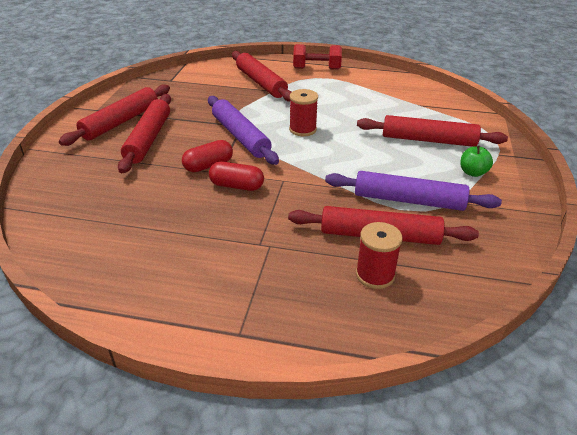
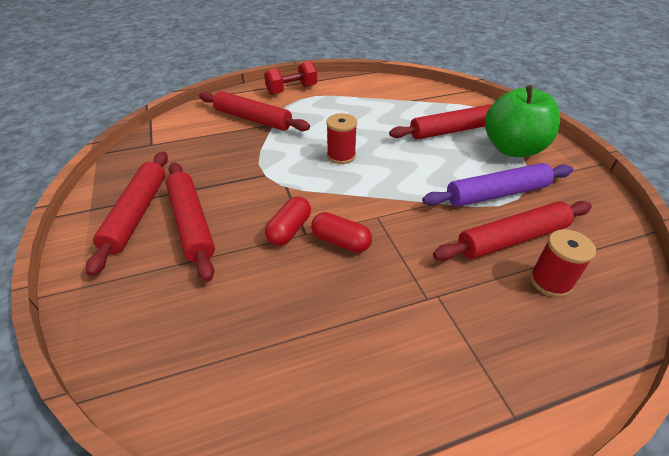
camera: 30 degrees left, 5 degrees up
(236, 186) = (340, 242): red capsule -> red capsule turned 45 degrees clockwise
(240, 136) = (290, 184): purple rolling pin -> none
(472, 172) = (512, 149): green apple -> green apple, size x2.36

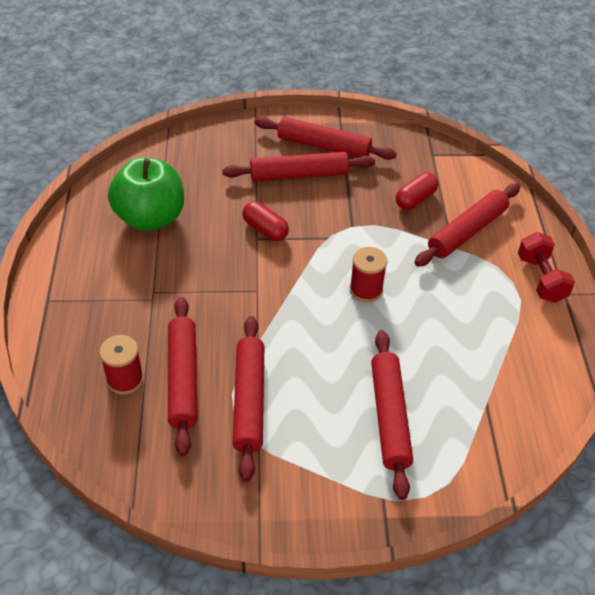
camera: 105 degrees right, 5 degrees up
(340, 242) = (236, 258): red capsule -> red capsule (415, 199)
(496, 194) = (249, 401): purple rolling pin -> red rolling pin
(512, 149) = (326, 465): green apple -> green apple (150, 218)

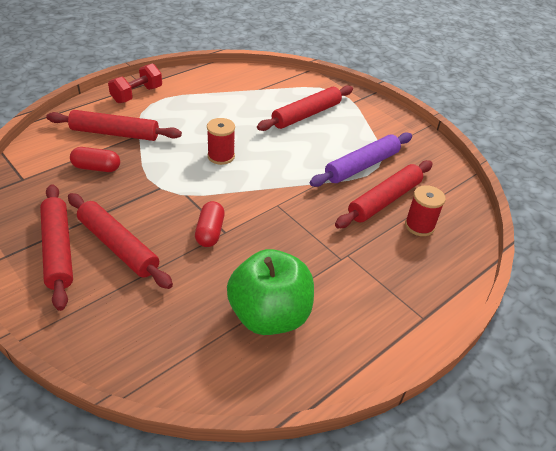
camera: 130 degrees left, 5 degrees down
(249, 401) = (362, 166): red rolling pin -> purple rolling pin

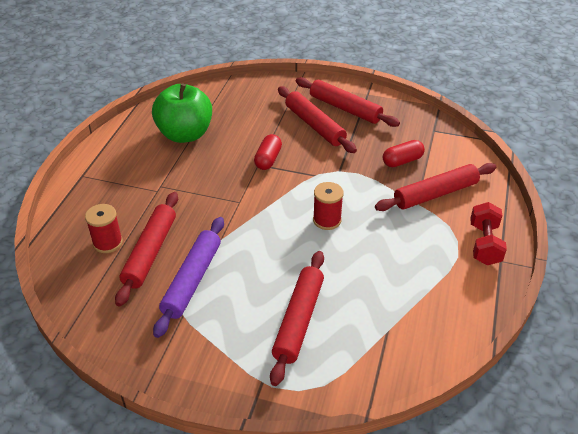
camera: 150 degrees right, 0 degrees up
(118, 246) = (314, 125): red rolling pin -> red rolling pin turned 45 degrees clockwise
(210, 232) = (268, 159): red capsule -> red capsule turned 45 degrees clockwise

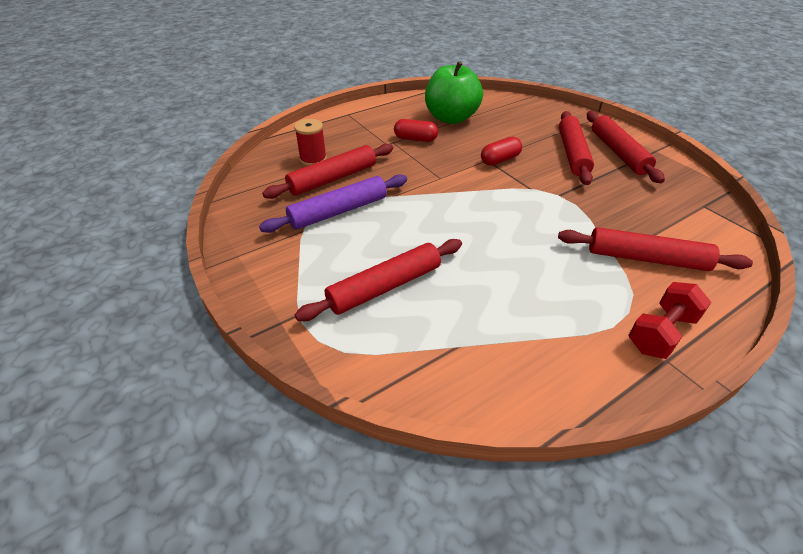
camera: 40 degrees right, 0 degrees up
(327, 220) = (502, 225): red spool -> none
(402, 161) = (636, 215): red capsule -> red capsule (415, 139)

